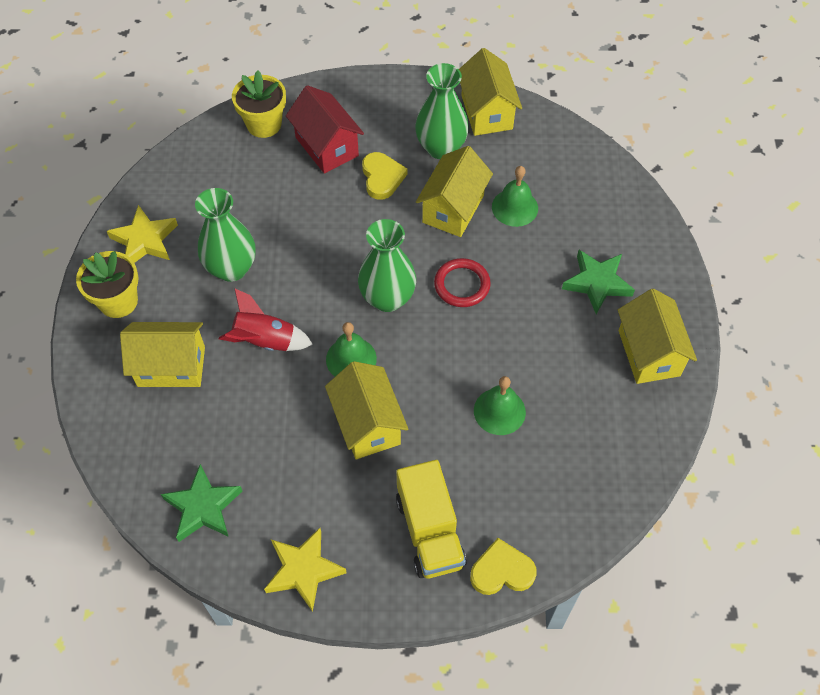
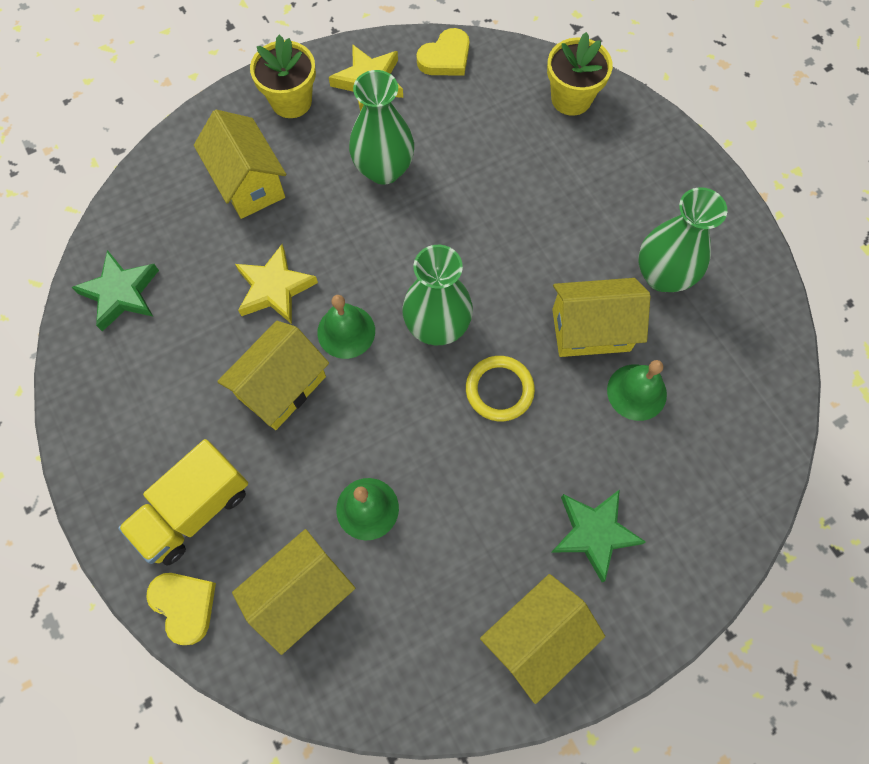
camera: 60 degrees right, 10 degrees up
(265, 341) = (321, 244): red rocket -> none
(303, 570) = (98, 415): yellow star -> yellow star (274, 288)
(327, 147) = (584, 168): red house -> none
(382, 178) = (582, 240): yellow heart -> yellow heart (445, 57)
(462, 285) = (499, 390): red ring -> yellow ring
(486, 112) = (746, 296): yellow house -> yellow house (301, 594)

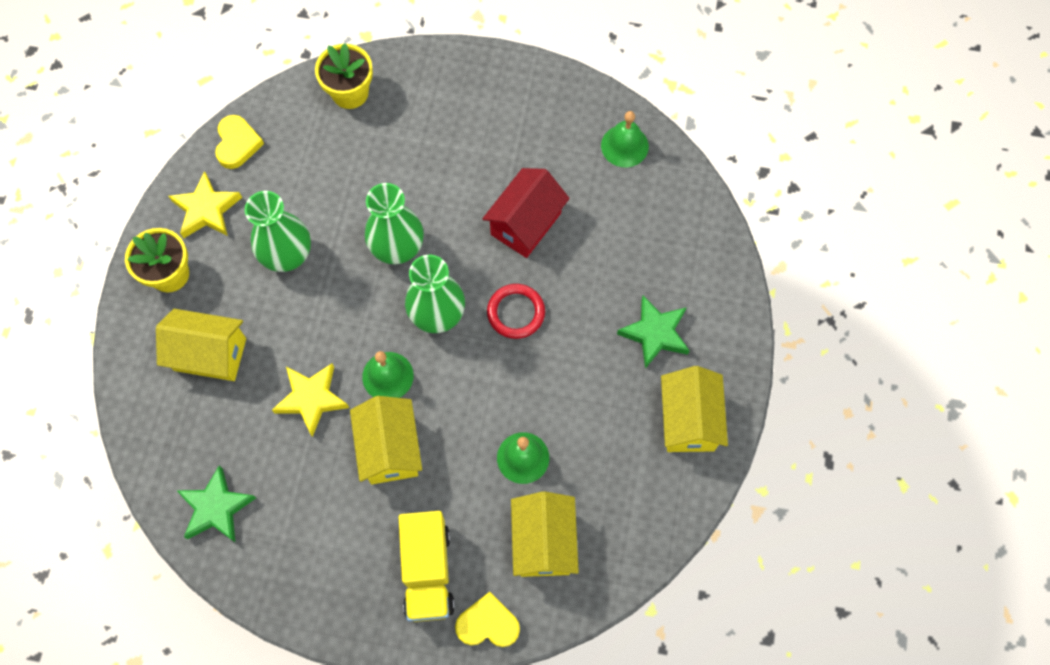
camera: 50 degrees left, 0 degrees up
(499, 390) = (516, 312): yellow ring -> red ring
(591, 330) = (526, 224): yellow house -> red house
(636, 392) = (590, 232): green bell -> green bell (624, 146)
(662, 275) = (528, 150): green vase -> green vase (397, 248)

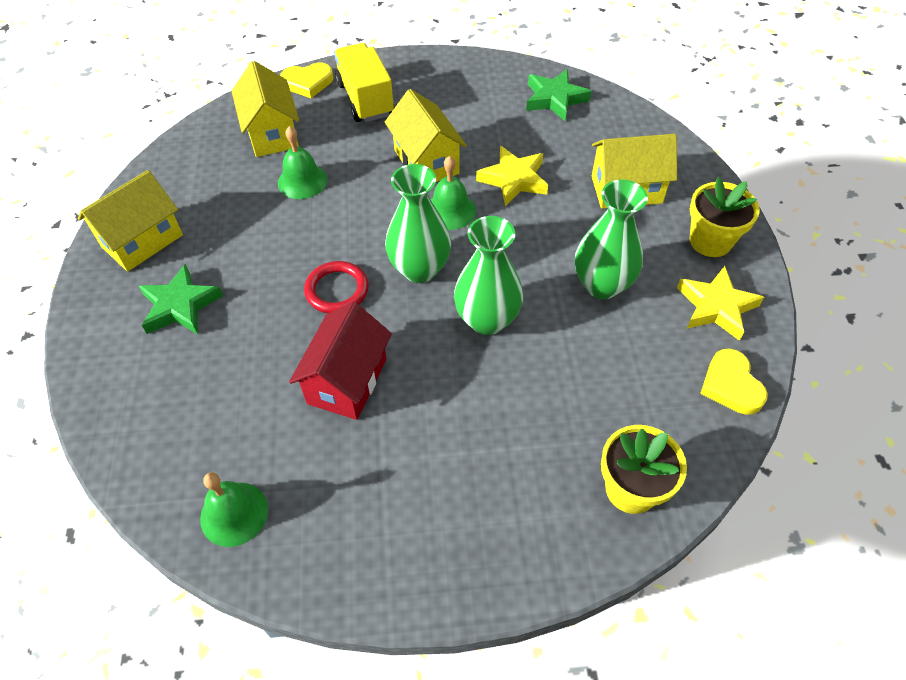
camera: 165 degrees right, 15 degrees down
(688, 420) = (142, 241): yellow house -> yellow house turned 60 degrees clockwise

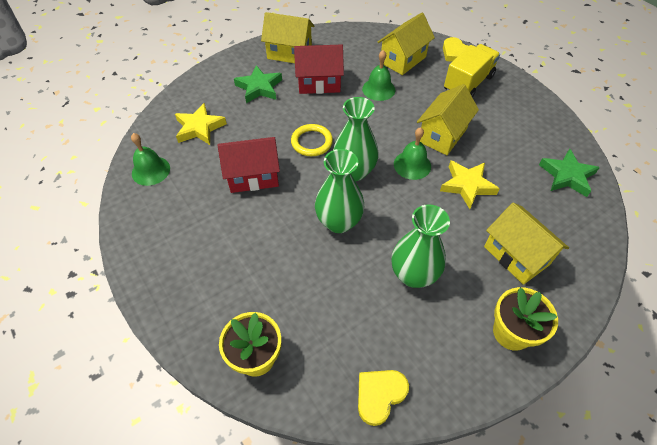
camera: 60 degrees right, 0 degrees up
(235, 235) = (319, 83): none -> red house
(337, 290) = (311, 142): red ring -> yellow ring
(716, 307) = (447, 359): yellow star -> yellow star (199, 128)

